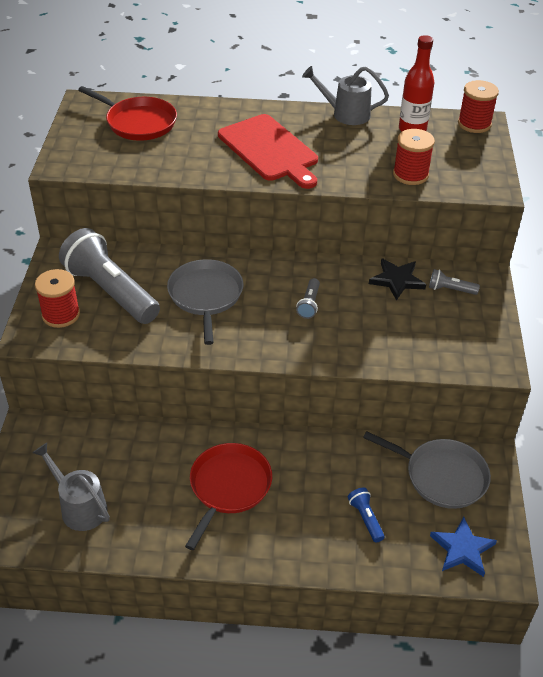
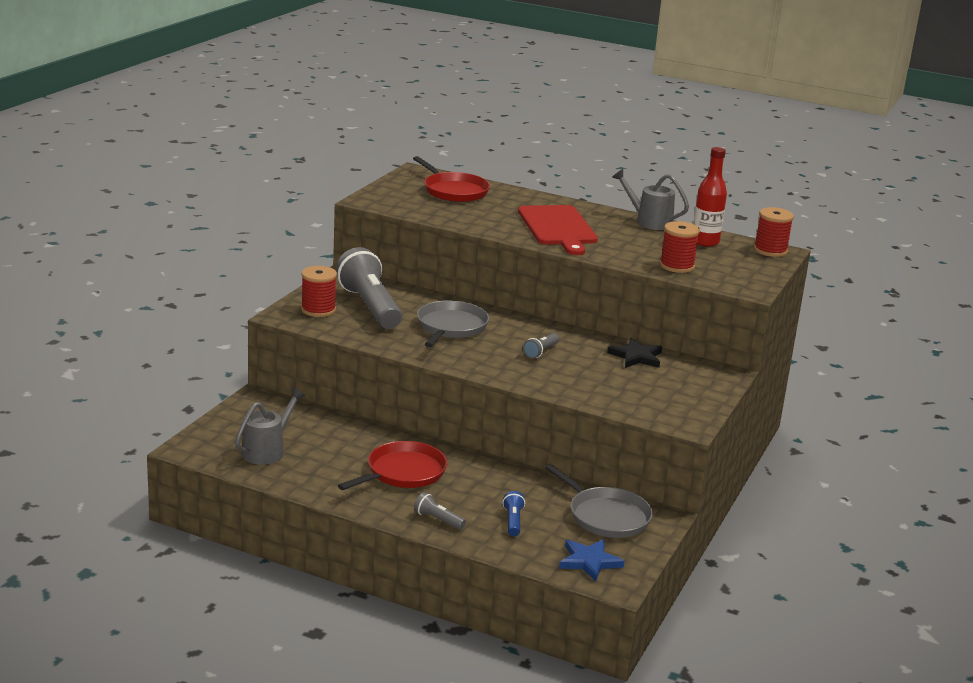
camera: 20 degrees right, 20 degrees down
(79, 507) = (267, 450): grey watering can -> grey watering can turned 60 degrees clockwise
(450, 289) = (683, 373): grey flashlight -> grey flashlight (438, 520)

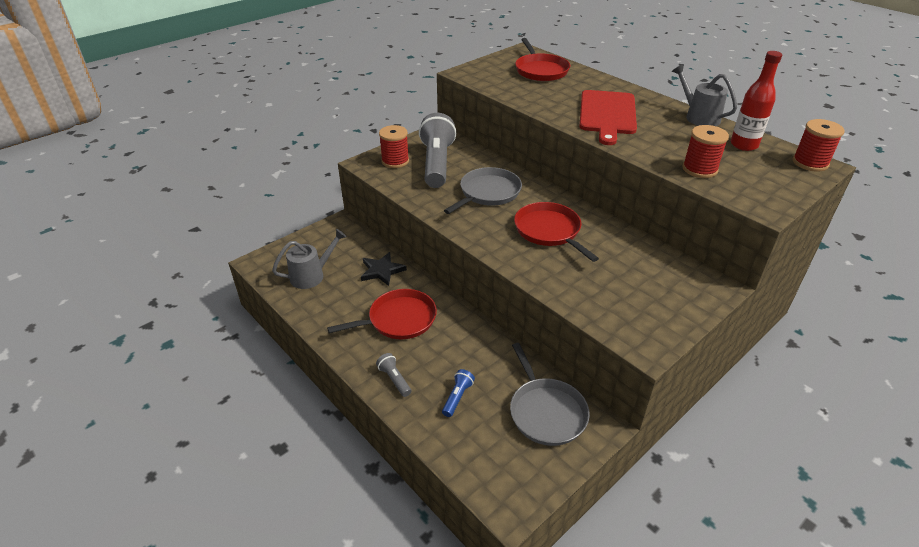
camera: 25 degrees right, 15 degrees up
(541, 352) = (549, 231): grey flashlight -> red pan
(589, 561) = (499, 468): blue star -> none
(636, 357) = (636, 251): black star -> black star (382, 271)

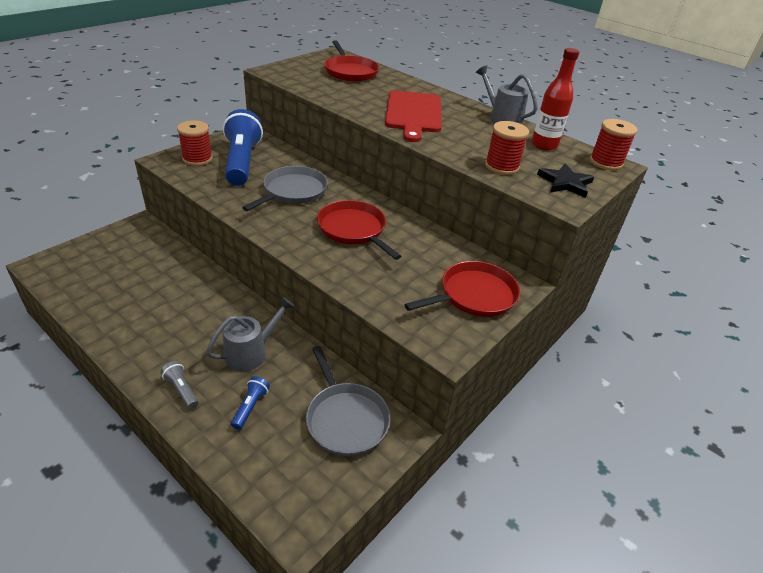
camera: 10 degrees left, 0 degrees up
(312, 275) = (101, 278): grey watering can -> grey watering can (251, 352)
(382, 271) = (180, 273): black star -> black star (565, 183)
(398, 319) = (193, 324): red pan -> red pan (474, 295)
(437, 163) = (242, 162): grey flashlight -> blue flashlight

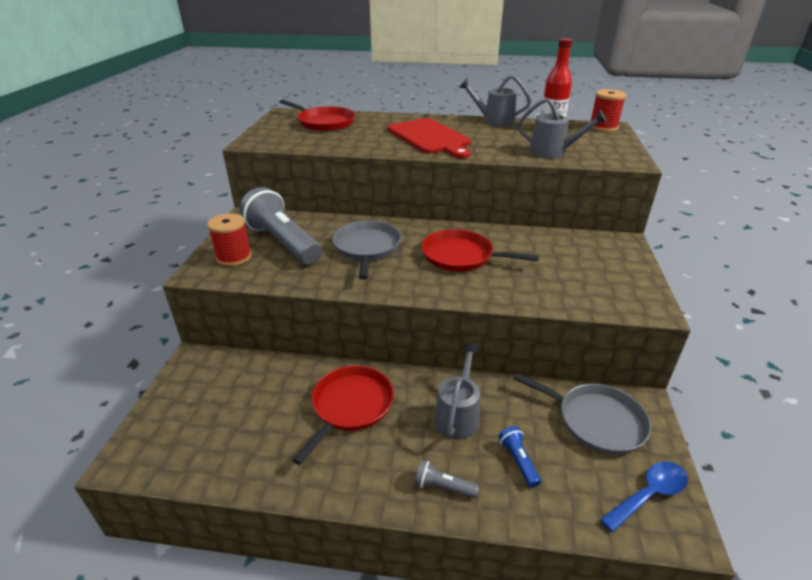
camera: 30 degrees left, 5 degrees down
(242, 162) = (283, 242): blue flashlight -> grey flashlight
(311, 490) = (648, 494): none -> blue spoon
(474, 295) = (610, 263): red pan -> red pan (350, 406)
(501, 166) = (553, 152): red spool -> grey watering can
(565, 183) = (606, 148): black star -> none

